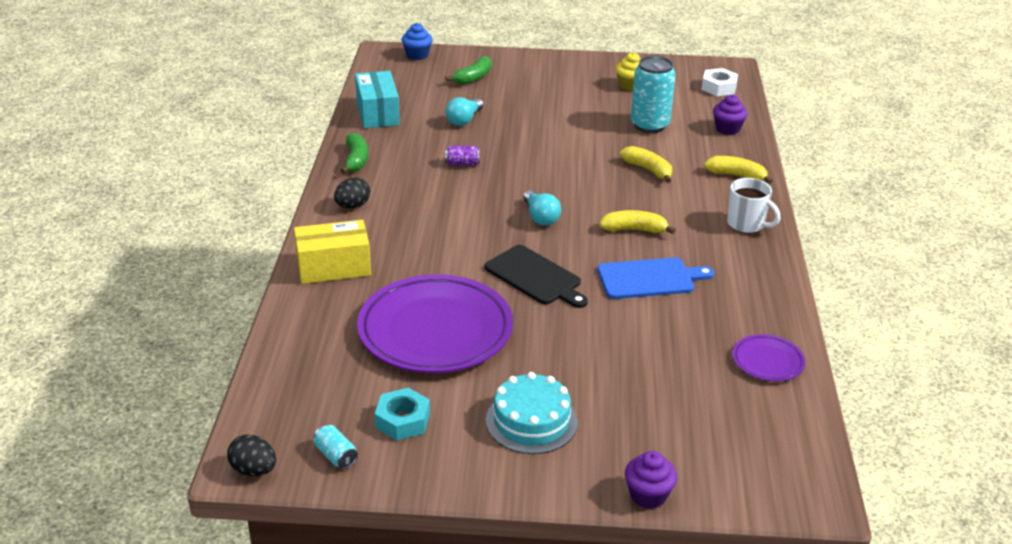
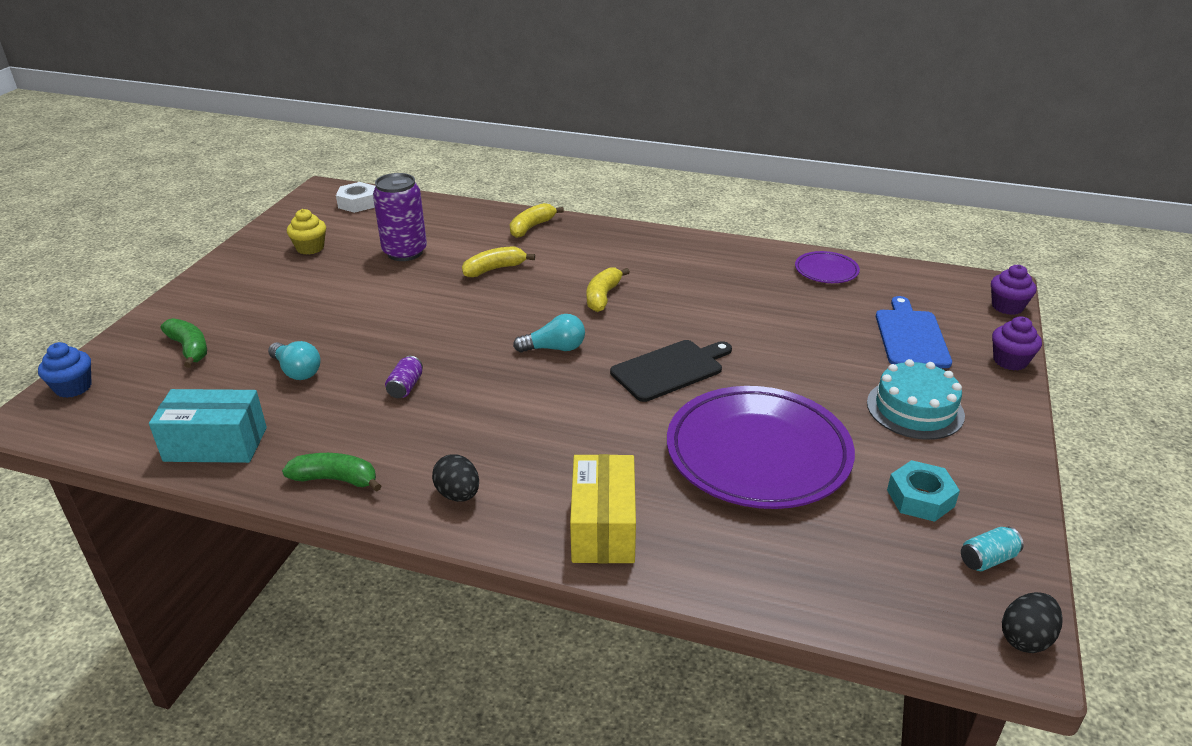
camera: 75 degrees left, 0 degrees up
(649, 125) = (405, 252): turquoise can -> purple can
(649, 279) = (691, 303): blue cutting board -> blue cutting board (911, 336)
(727, 129) = (443, 215): purple cupcake -> purple cupcake (1007, 307)
(746, 224) = (617, 239): white mug -> none

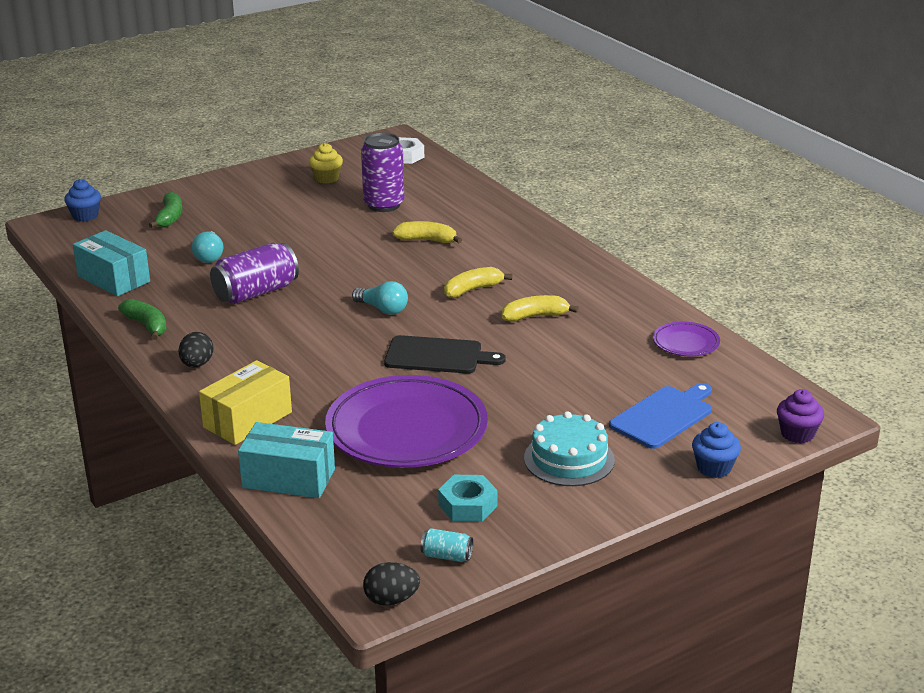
camera: 40 degrees right, 5 degrees down
(405, 387) = (256, 292): purple can -> purple can, size x2.17
(531, 227) = (503, 220): yellow banana -> yellow banana (535, 316)
(740, 568) = (288, 478): none -> turquoise box
(1010, 361) = (714, 468): purple cupcake -> blue cupcake

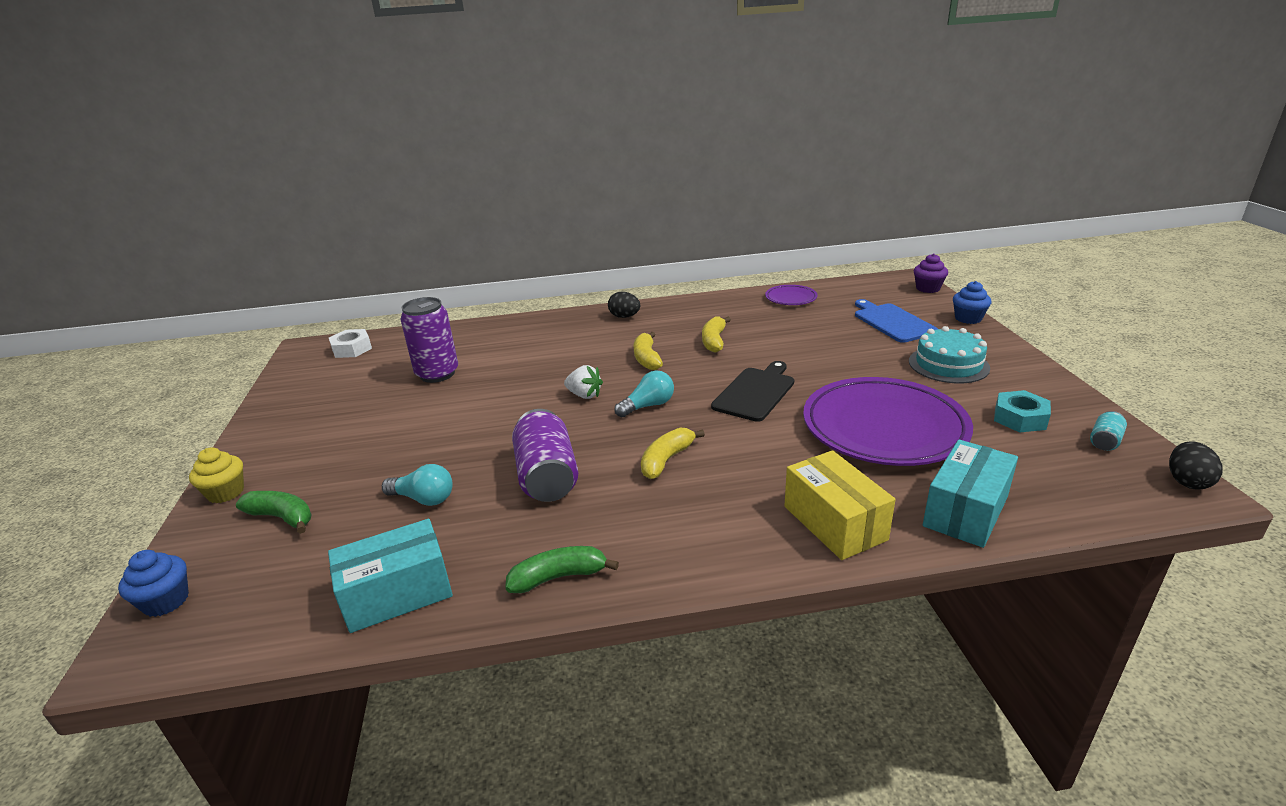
camera: 65 degrees left, 0 degrees up
(197, 364) = (687, 545): black egg -> black egg (624, 317)
(326, 178) = (337, 395): yellow cupcake -> yellow cupcake (226, 492)
(385, 277) = (584, 395): none -> white strawberry
(427, 240) = (534, 364): yellow banana -> yellow banana (666, 460)

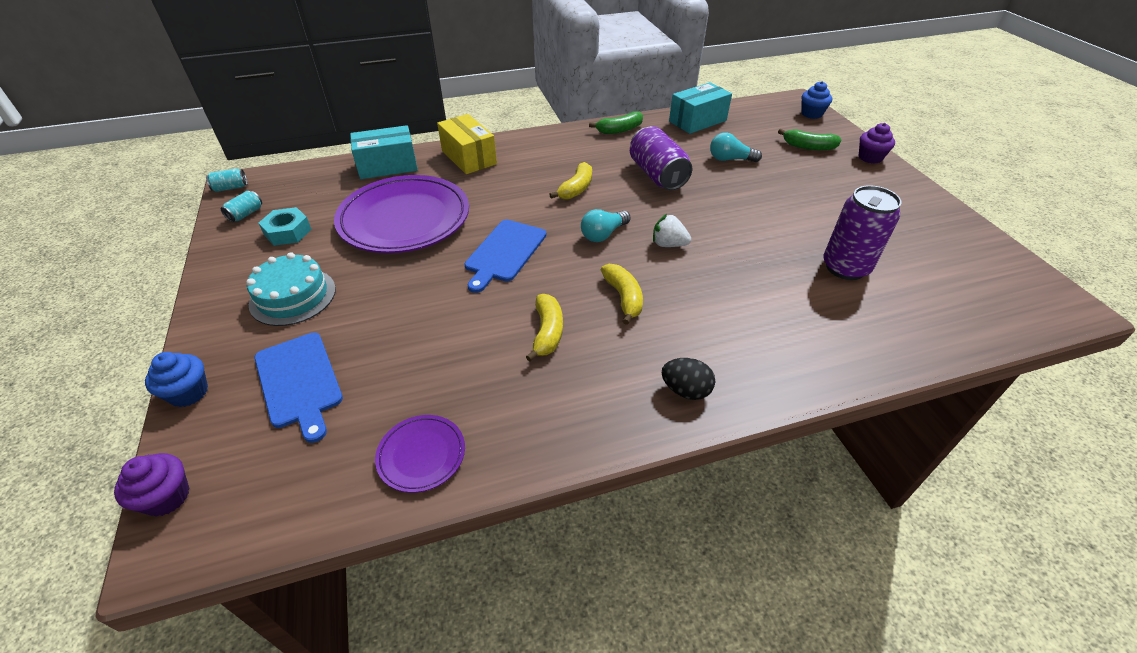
camera: 170 degrees right, 15 degrees up
(226, 492) = (870, 157): yellow cupcake -> purple cupcake
(352, 349) = (1004, 306): white nut -> none
(755, 392) = (504, 252): black cutting board -> blue cutting board
(966, 511) = (387, 166): turquoise box -> turquoise box turned 45 degrees clockwise
(1187, 481) = (231, 188): black egg -> turquoise can

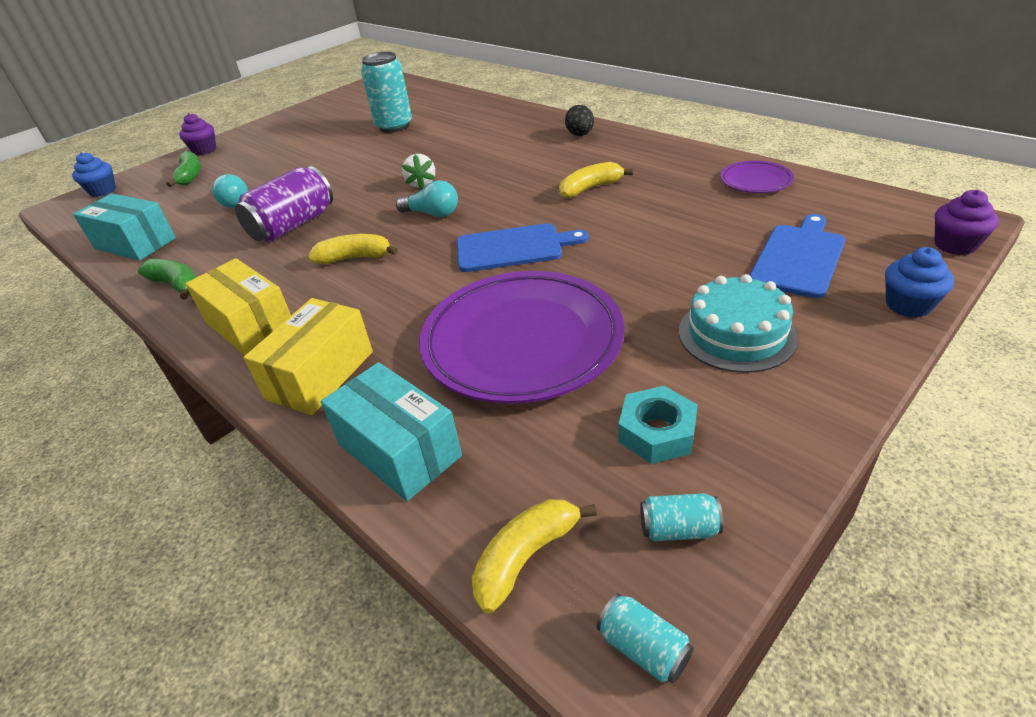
camera: 115 degrees left, 5 degrees down
(542, 145) = (250, 325): none -> yellow box
(623, 298) = (514, 177): yellow banana -> yellow banana (526, 557)
(845, 267) = (394, 126): purple can -> turquoise can

